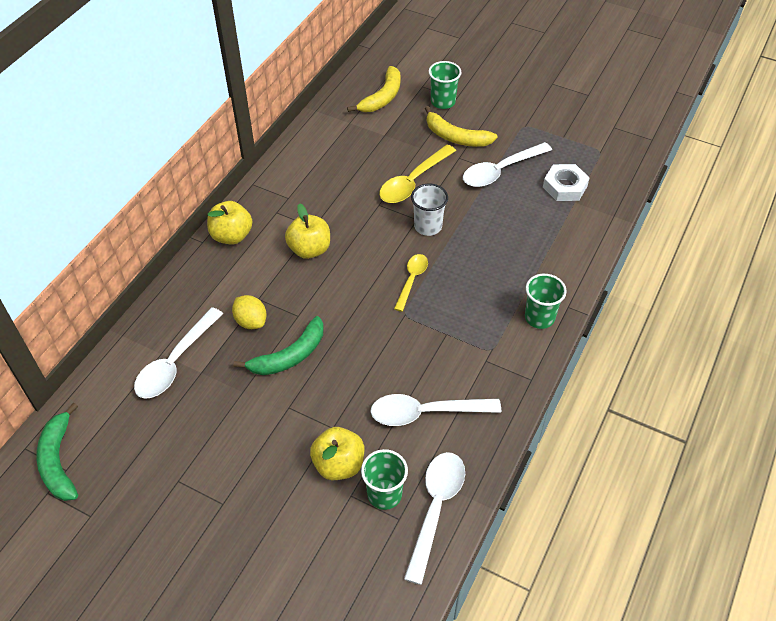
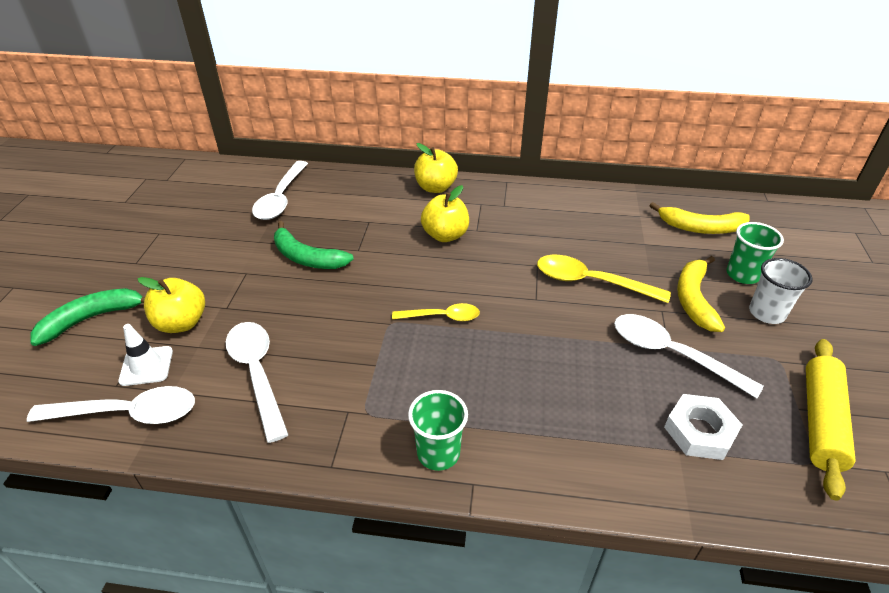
camera: 70 degrees right, 10 degrees down
(59, 461) = (174, 174): green banana -> green banana (92, 318)
(175, 362) = (281, 198): white spoon -> white spoon turned 90 degrees counterclockwise
(251, 321) = (340, 224): yellow lemon -> none
(384, 494) = (146, 366): green cup -> white traffic cone
(428, 226) = (530, 310): white cup -> white cup (766, 313)
(575, 133) = (821, 421): none -> yellow rolling pin

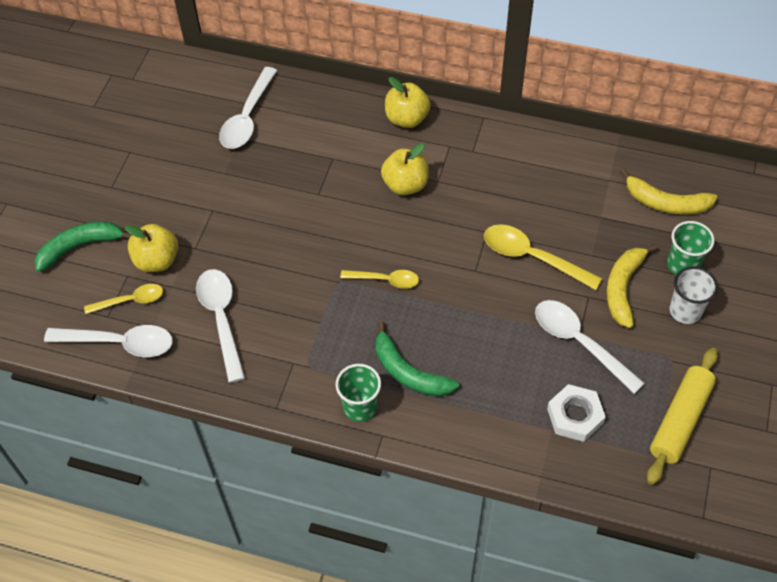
camera: 10 degrees right, 15 degrees up
(146, 366) = (130, 301): white traffic cone -> yellow spoon
(307, 257) = (269, 198): green banana -> green banana (408, 372)

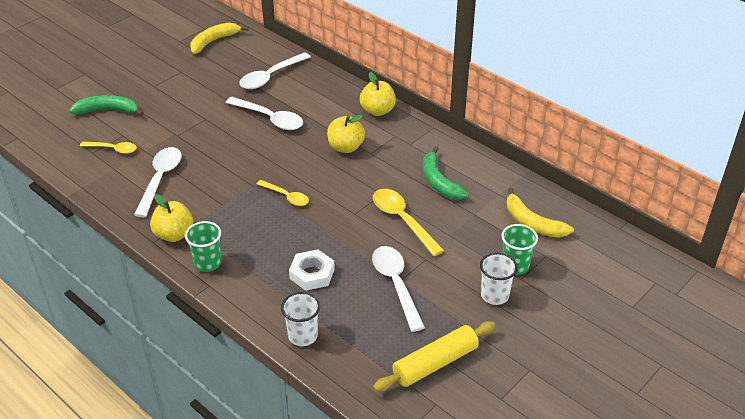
camera: 25 degrees right, 15 degrees down
(119, 343) = (86, 169): white spoon -> white spoon (270, 118)
(157, 260) = (148, 133): yellow apple -> yellow apple (174, 234)
(408, 372) = (258, 255): green banana -> green banana (439, 181)
(527, 451) = (303, 336): none -> white cup
(575, 416) = (356, 328): white nut -> white nut (312, 274)
(623, 288) = (457, 263): yellow banana -> yellow banana (214, 41)

